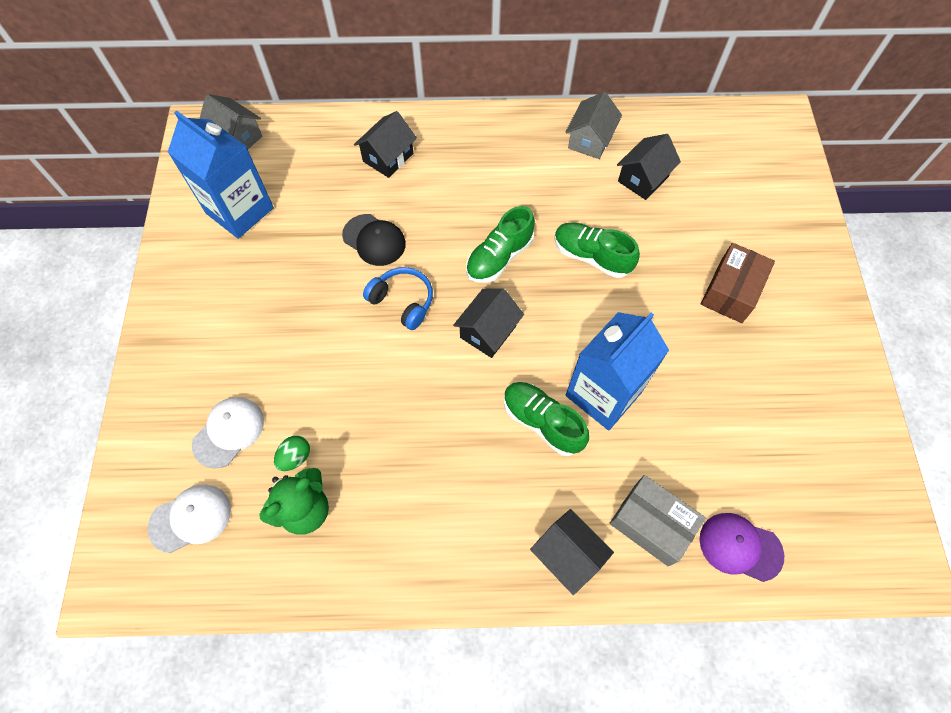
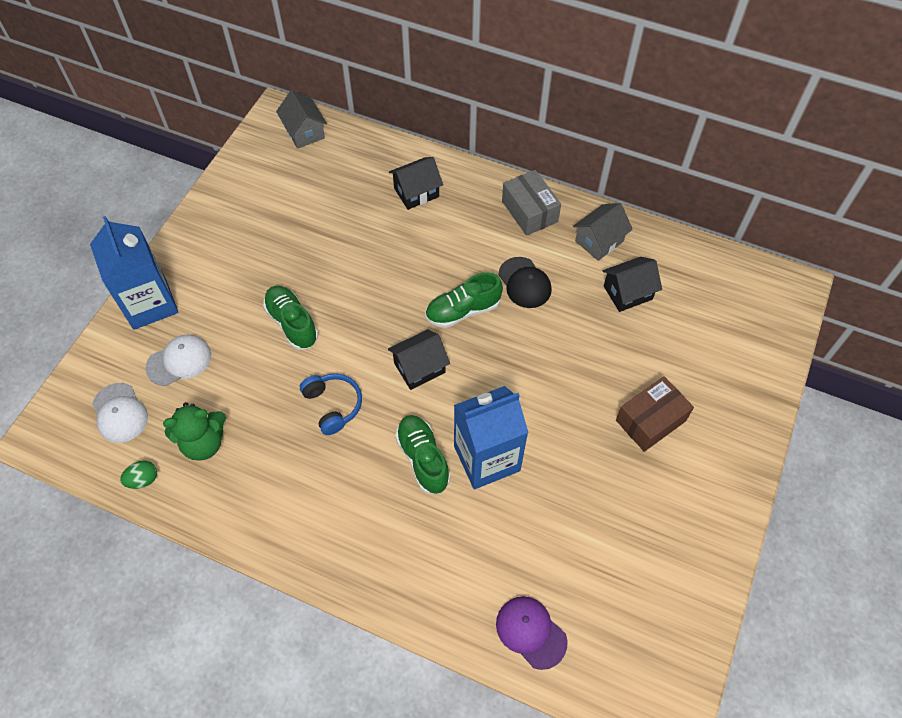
camera: 25 degrees right, 5 degrees down
(190, 518) = (120, 413): white cap -> white cap turned 60 degrees clockwise
(240, 210) = (276, 192): blue carton -> blue carton (150, 304)
(295, 457) = (217, 401): green egg -> green egg (143, 479)
(374, 240) = (368, 256): black cap -> black cap (524, 283)
(402, 302) = (364, 315): blue headphones -> blue headphones (333, 405)
(567, 555) = (384, 571): black house -> none
(591, 256) = (542, 341): green shoe -> green shoe (292, 323)
(651, 524) = (466, 579): grey box -> grey box (529, 211)

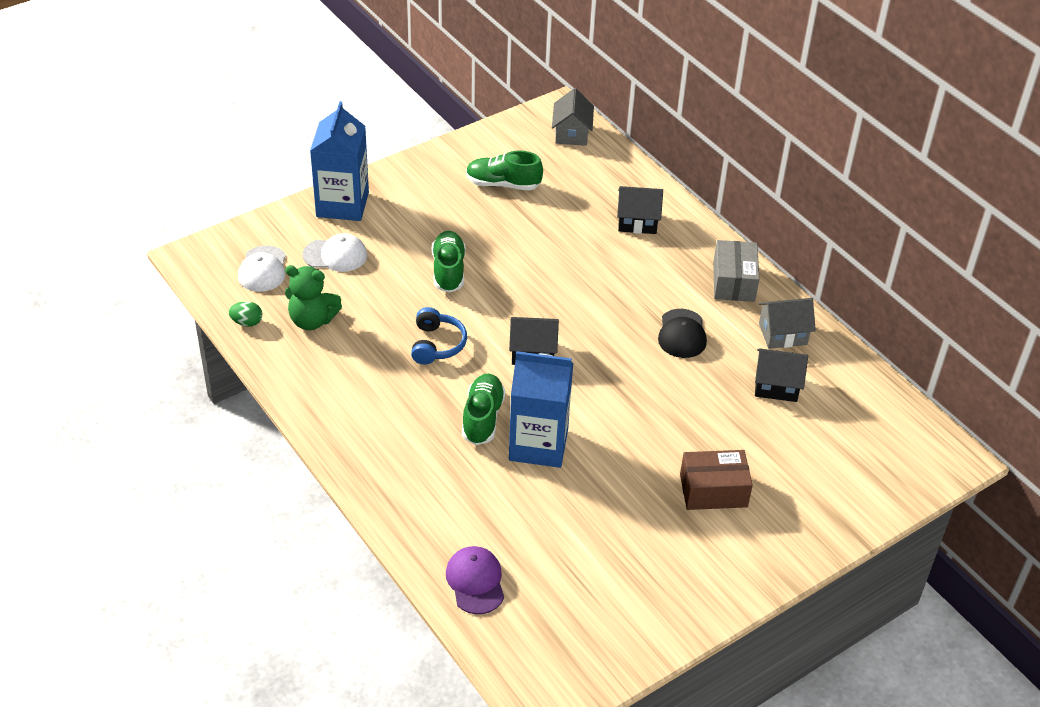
camera: 30 degrees right, 15 degrees down
(463, 311) = (606, 329): green shoe -> green shoe (503, 184)

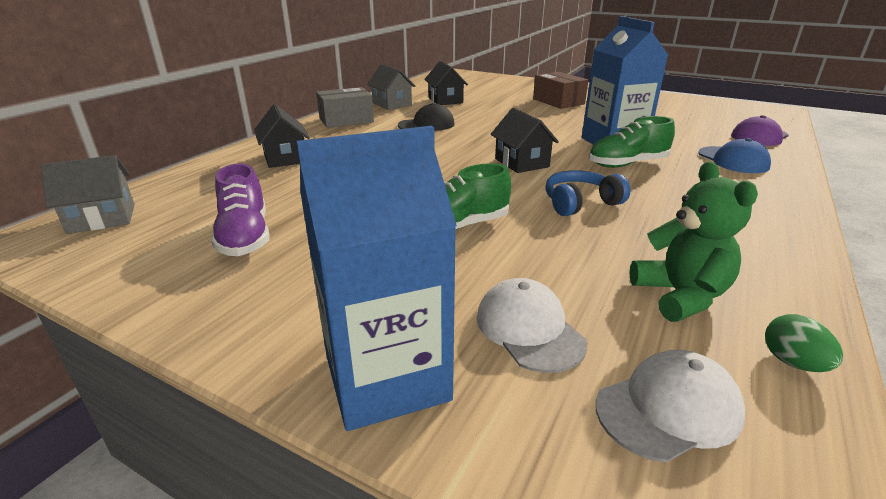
camera: 115 degrees left, 15 degrees down
(438, 499) = (733, 160): none -> blue cap
(503, 184) = (245, 237): green shoe -> purple shoe

